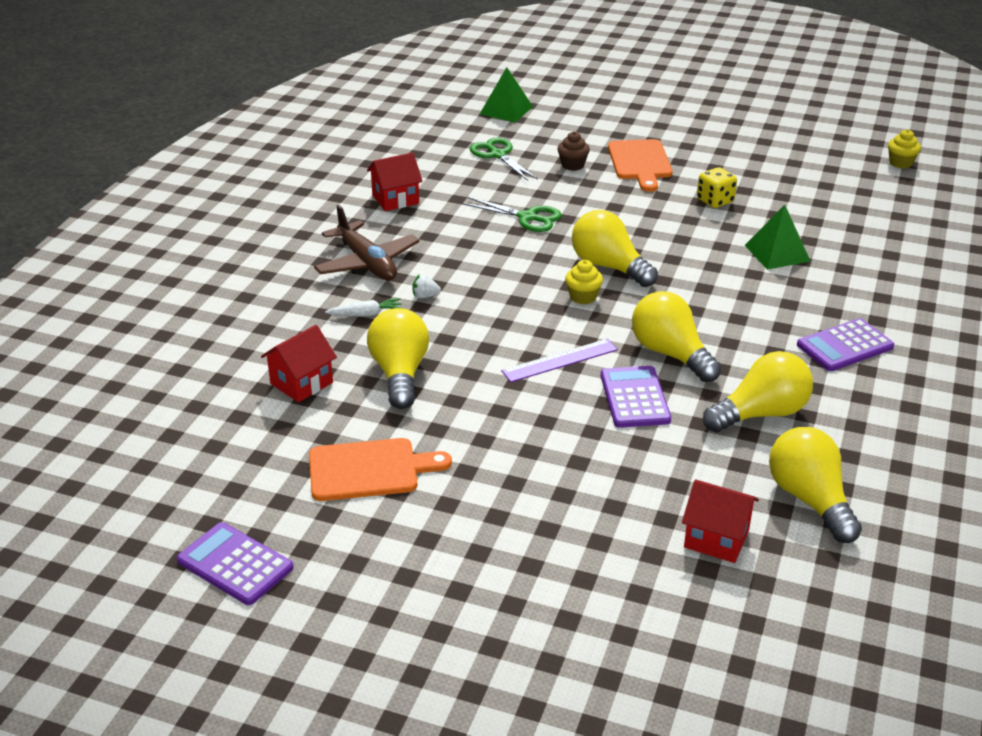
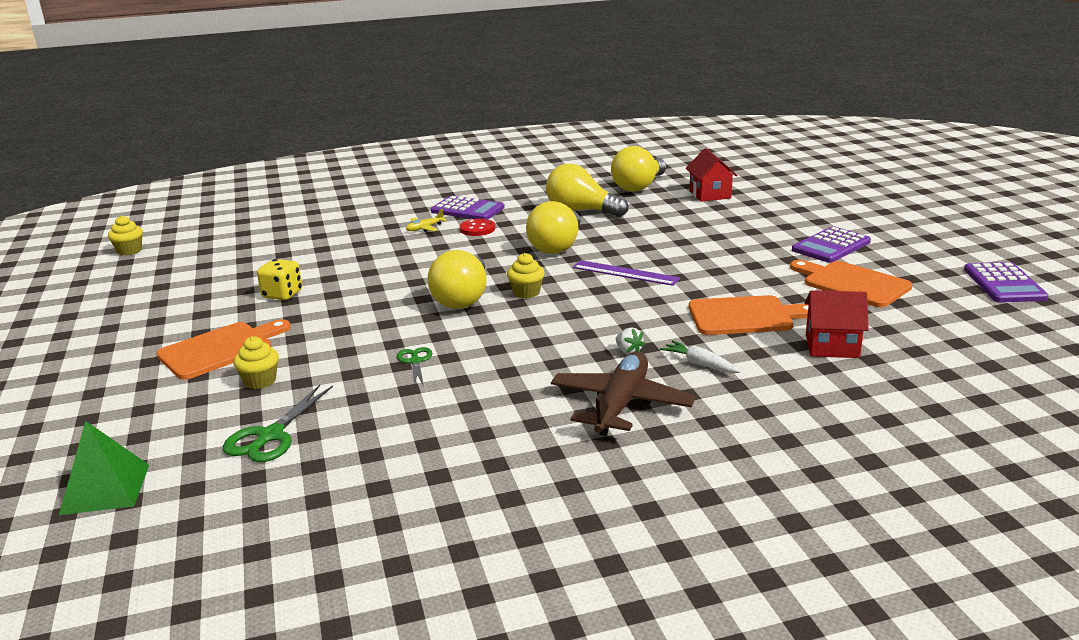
camera: 125 degrees left, 10 degrees down
(395, 199) = (465, 453): red house -> none
(400, 374) = (745, 316): yellow light bulb -> orange cutting board
(527, 217) = (415, 361): green scissors -> green scissors, size x0.61
(572, 165) = (260, 381): brown cupcake -> yellow cupcake
(634, 398) = (626, 241): purple calculator -> purple calculator (831, 246)
(773, 330) = (477, 229): none -> red button
(777, 253) = (358, 253): green pyramid -> none
(809, 303) = (425, 228): none -> yellow plane

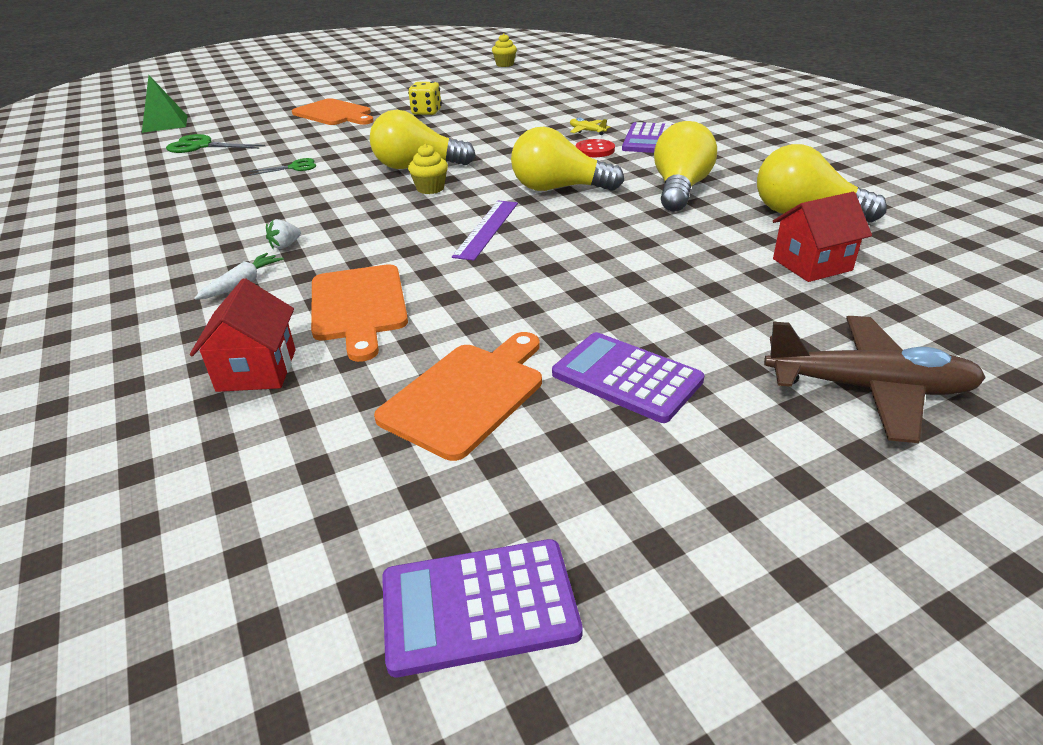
camera: 80 degrees right, 10 degrees up
(260, 381) = (281, 131): yellow cupcake -> none
(620, 404) = (179, 250): brown plane -> brown plane (868, 388)

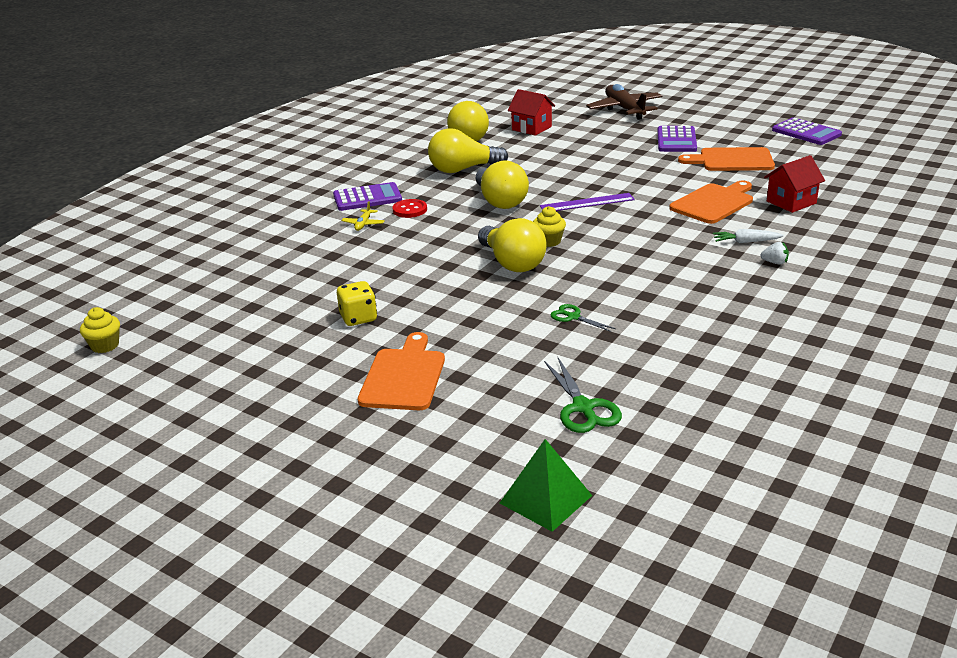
camera: 120 degrees left, 5 degrees down
(285, 245) = (692, 252): white strawberry -> white strawberry (775, 262)

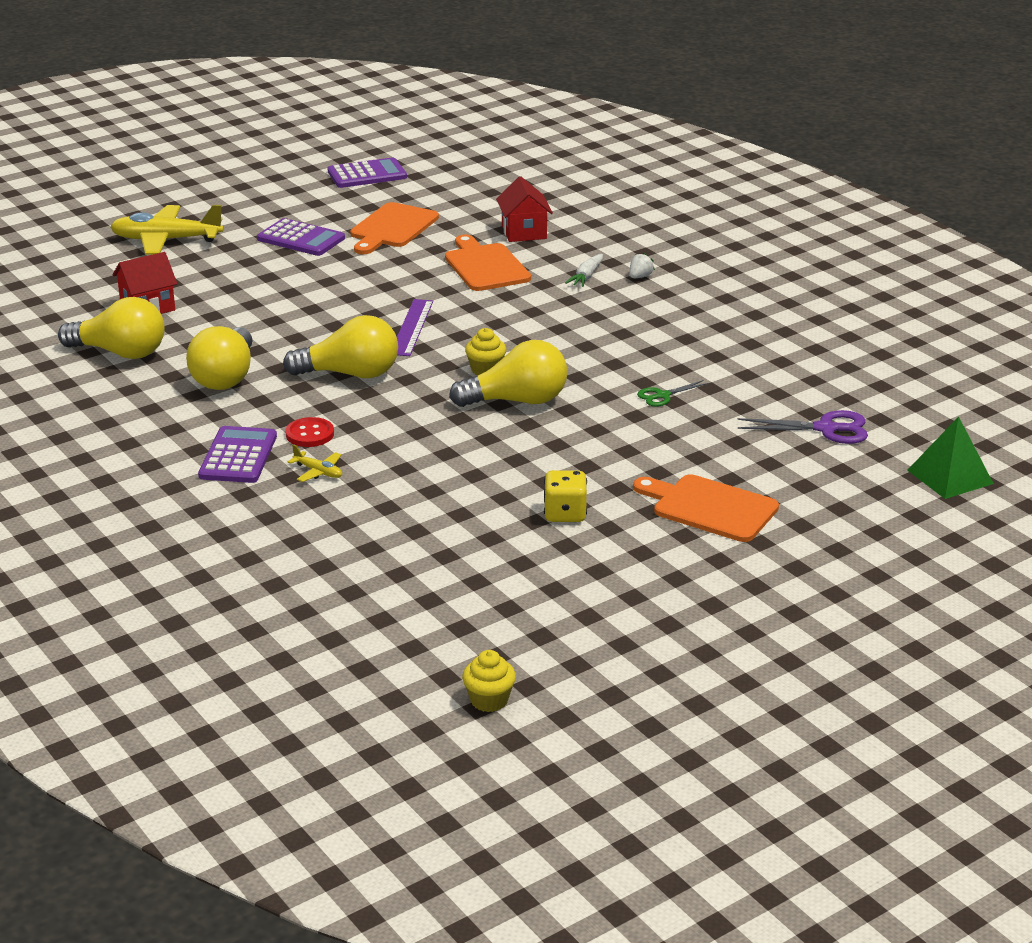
camera: 70 degrees left, 0 degrees up
(583, 408) = (826, 429): green scissors -> purple scissors
(624, 109) = (166, 240): brown plane -> yellow plane

